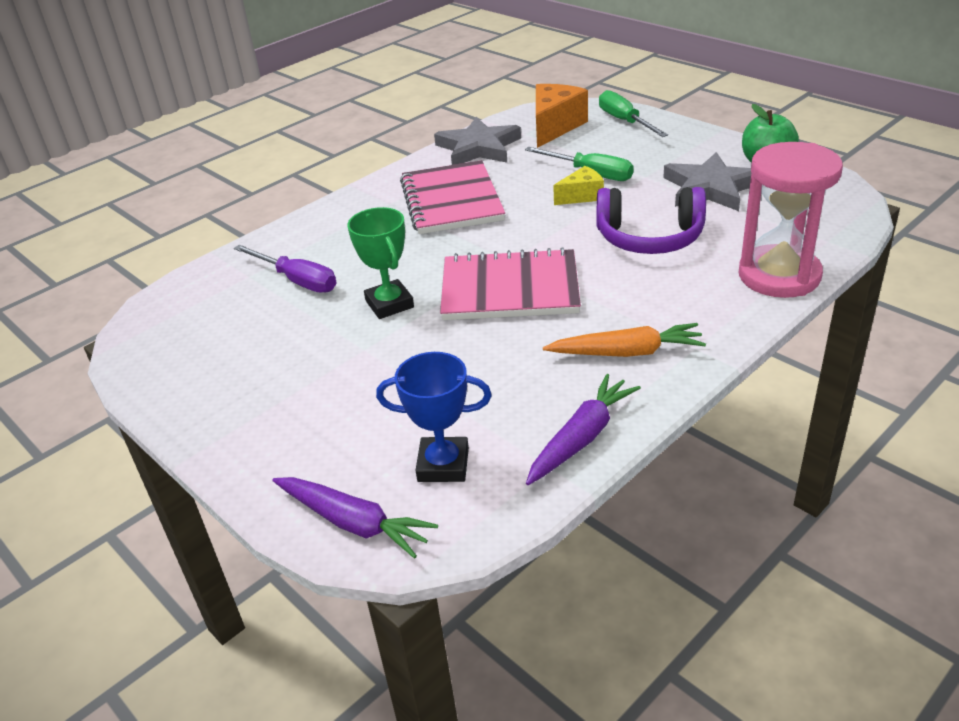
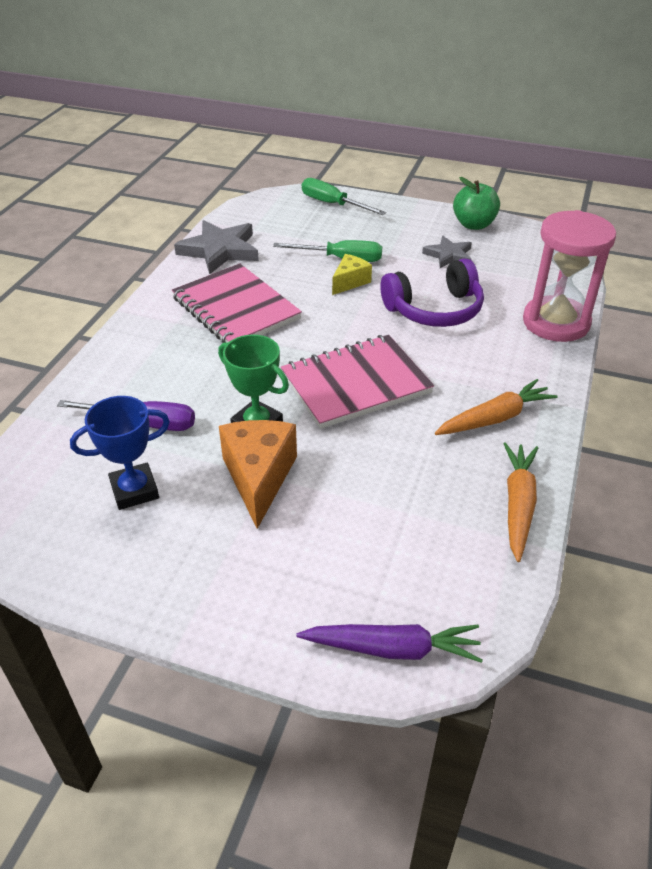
camera: 30 degrees left, 5 degrees up
(443, 465) = (427, 566): blue trophy -> blue trophy (134, 490)
(554, 127) = (275, 219): orange cheese -> orange cheese (259, 477)
(581, 438) = (518, 505): purple carrot -> orange carrot
(710, 188) = (449, 255): grey star -> grey star, size x0.60

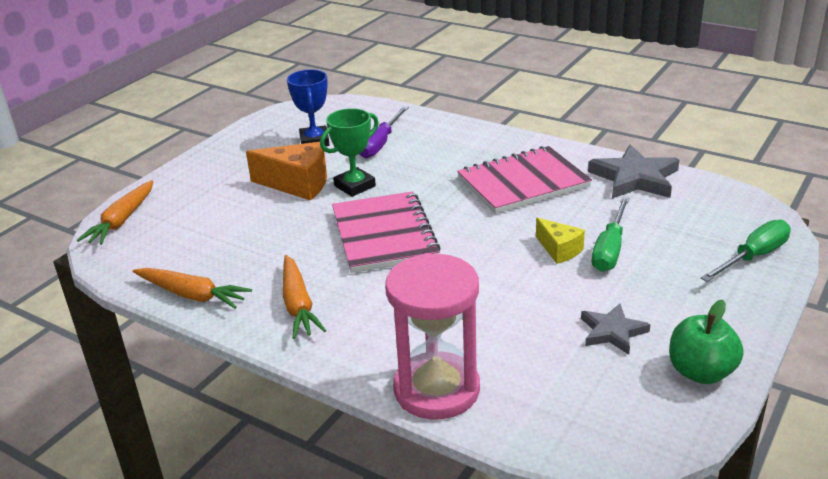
camera: 105 degrees right, 10 degrees down
(392, 648) = (122, 220): purple carrot -> orange carrot
(434, 309) = (490, 299): purple headphones -> none

